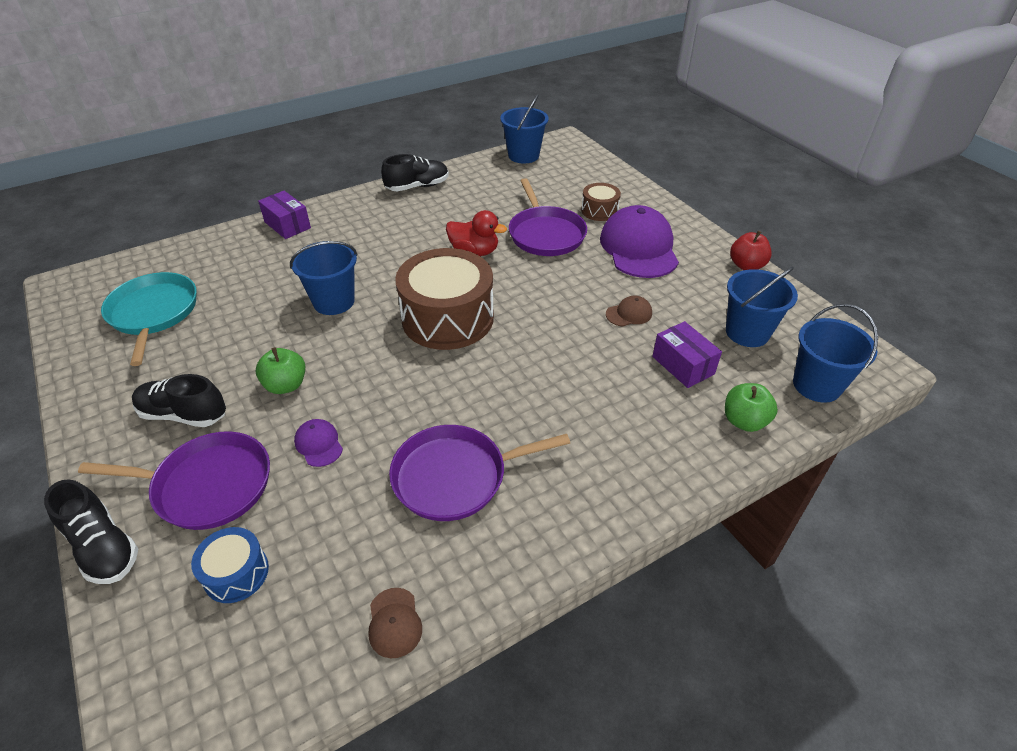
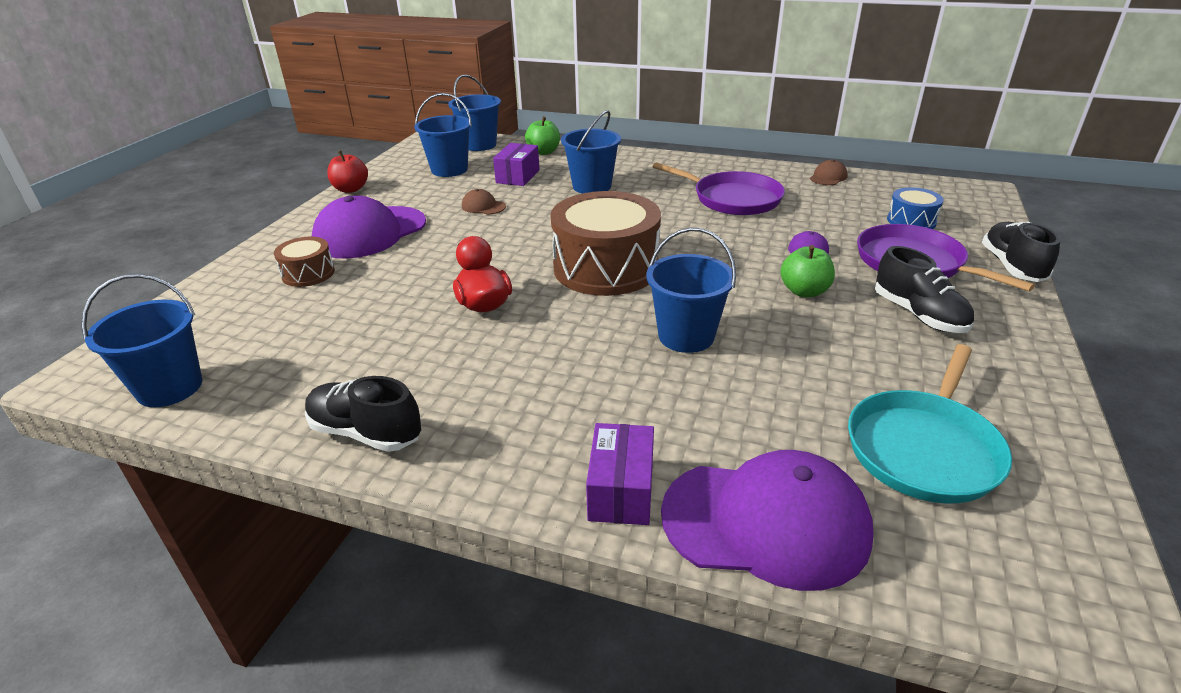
camera: 130 degrees left, 10 degrees down
(217, 246) = (765, 522): none -> purple cap
(545, 234) = (396, 282): purple pan -> none
(602, 398) = (592, 186): none -> blue bucket

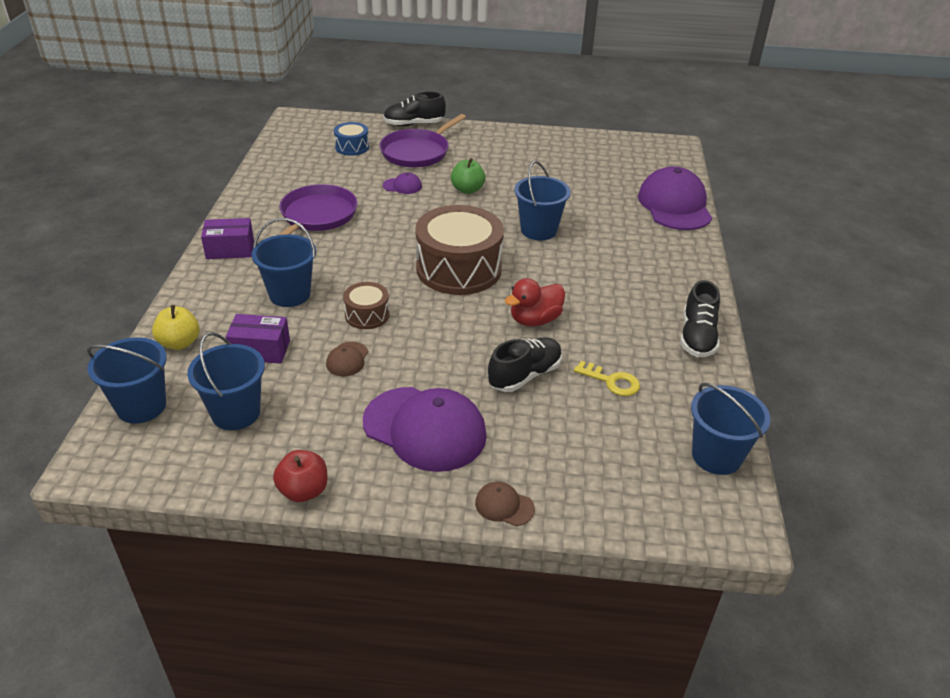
camera: 105 degrees left, 5 degrees up
(308, 273) = (523, 444): brown drum -> brown drum (367, 315)
(343, 339) = (612, 381): none -> yellow key
(544, 152) = (179, 343): green apple -> yellow apple
(621, 490) = (681, 242): purple box -> purple box (230, 249)
(828, 177) = (267, 172): brown cap -> brown cap (504, 506)
(918, 315) = (483, 156): black shoe -> black shoe (525, 375)
(924, 448) = (602, 166): turquoise pan -> none

